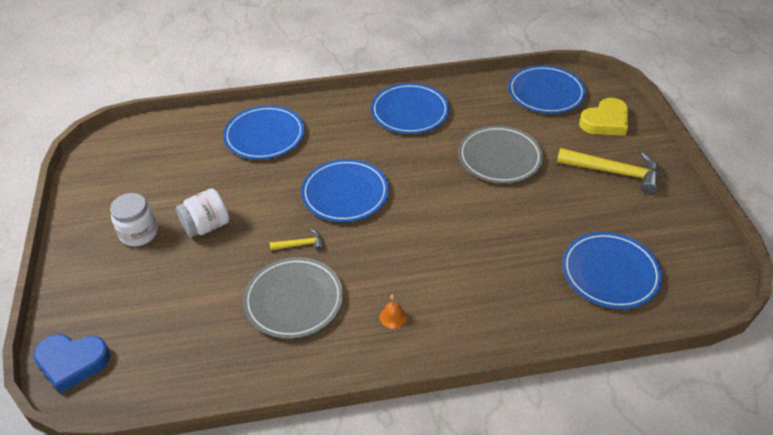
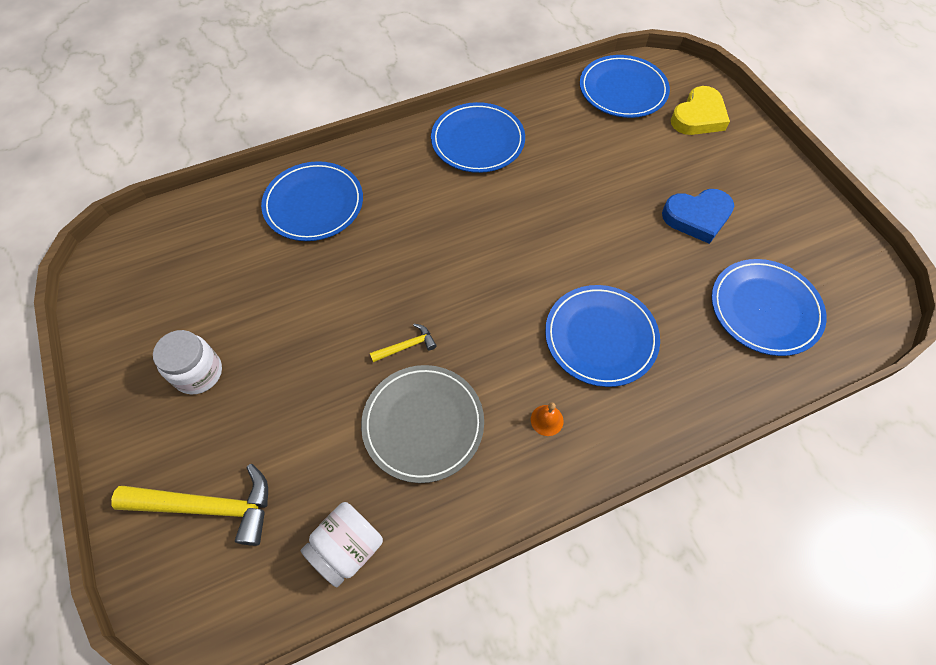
camera: 15 degrees left, 15 degrees up
(72, 362) = (171, 578): blue heart -> blue heart (697, 217)
(206, 226) = (282, 345): white jar -> white jar (347, 547)
(345, 193) = (437, 265): blue plate -> blue plate (600, 337)
(499, 157) = (599, 184): grey plate -> none
(614, 172) = (728, 180): yellow hammer -> yellow hammer (208, 506)

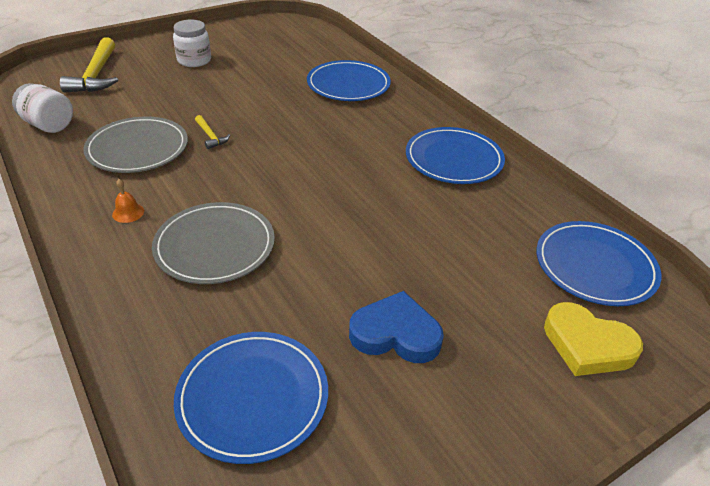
camera: 80 degrees right, 20 degrees down
(600, 337) = (215, 246): blue plate -> grey plate
(697, 217) = (395, 334): blue heart -> blue heart turned 120 degrees clockwise

